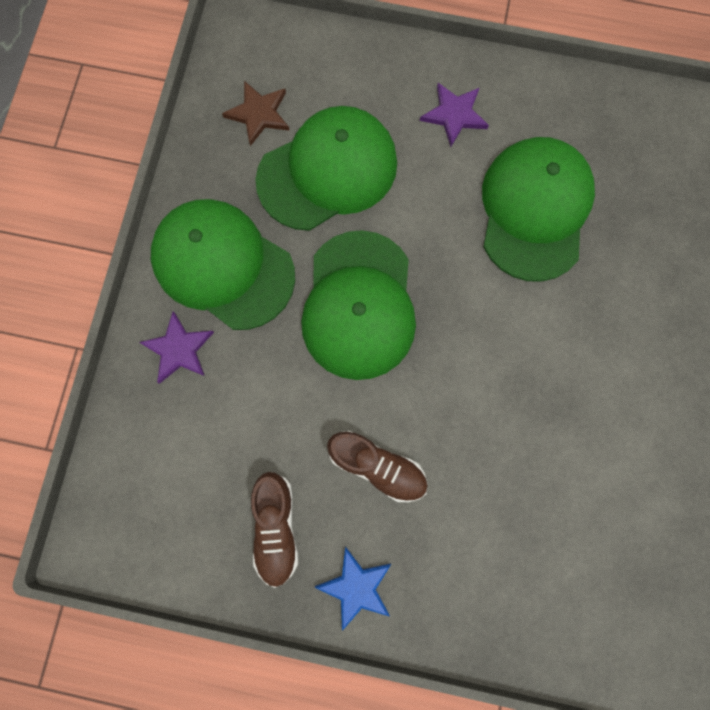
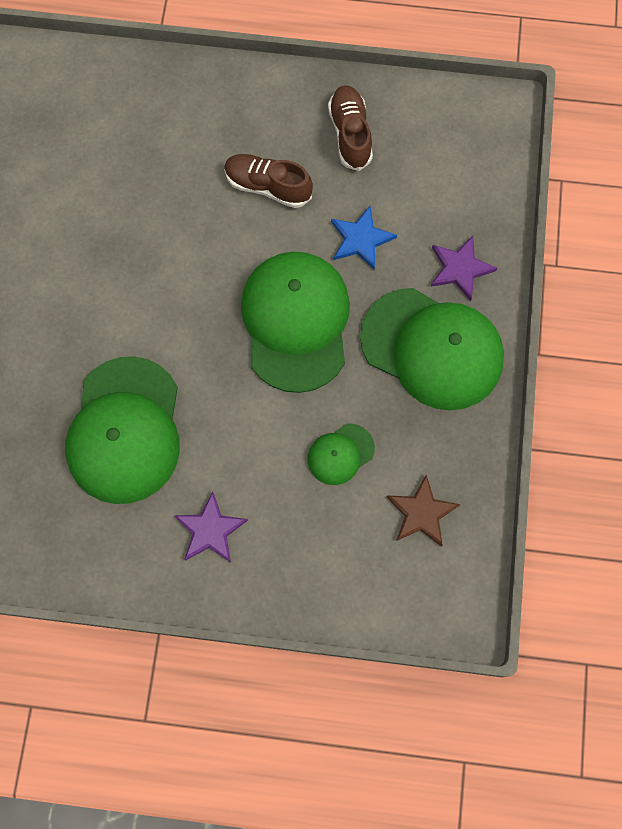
camera: 175 degrees right, 5 degrees down
(327, 171) = (340, 454): green cap -> green cap, size x0.47
(356, 587) = (278, 98): blue star -> blue star (361, 239)

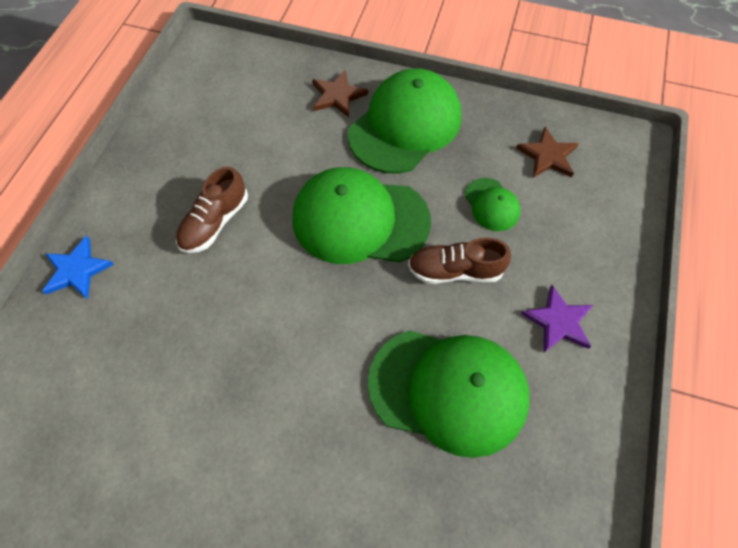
camera: 80 degrees left, 10 degrees down
(350, 134) = (185, 150): brown shoe -> brown shoe (455, 270)
(361, 239) = (291, 158): blue star -> blue star (77, 270)
(460, 269) = (337, 96): purple star -> brown star

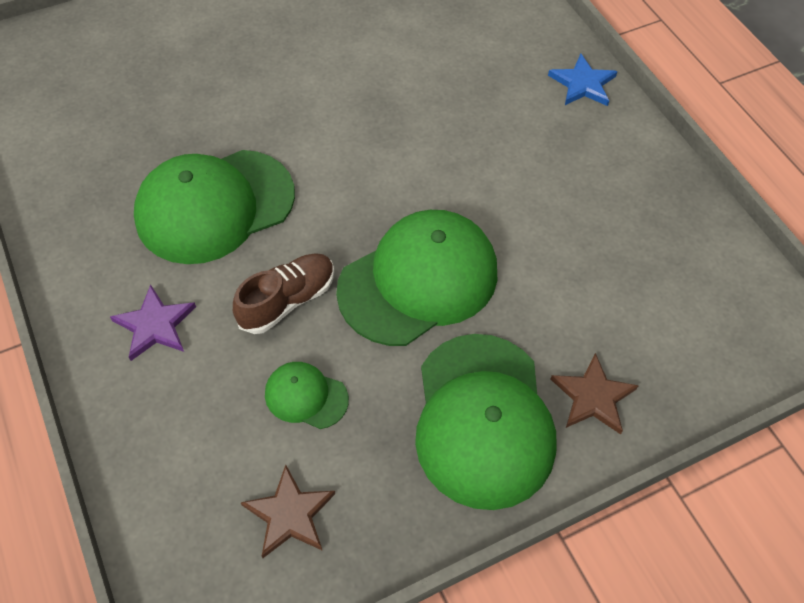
camera: 135 degrees right, 5 degrees down
(215, 222) = (535, 185): brown shoe -> none

